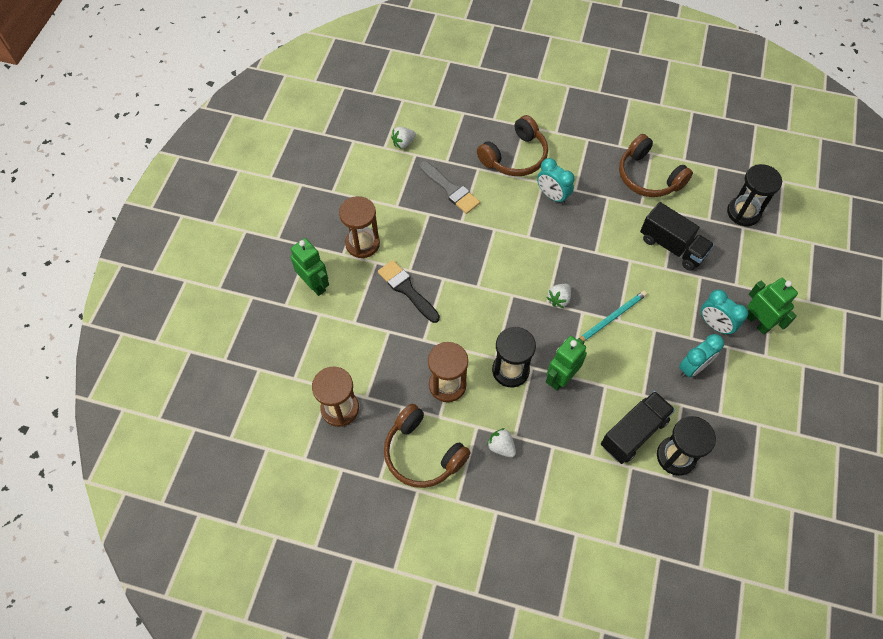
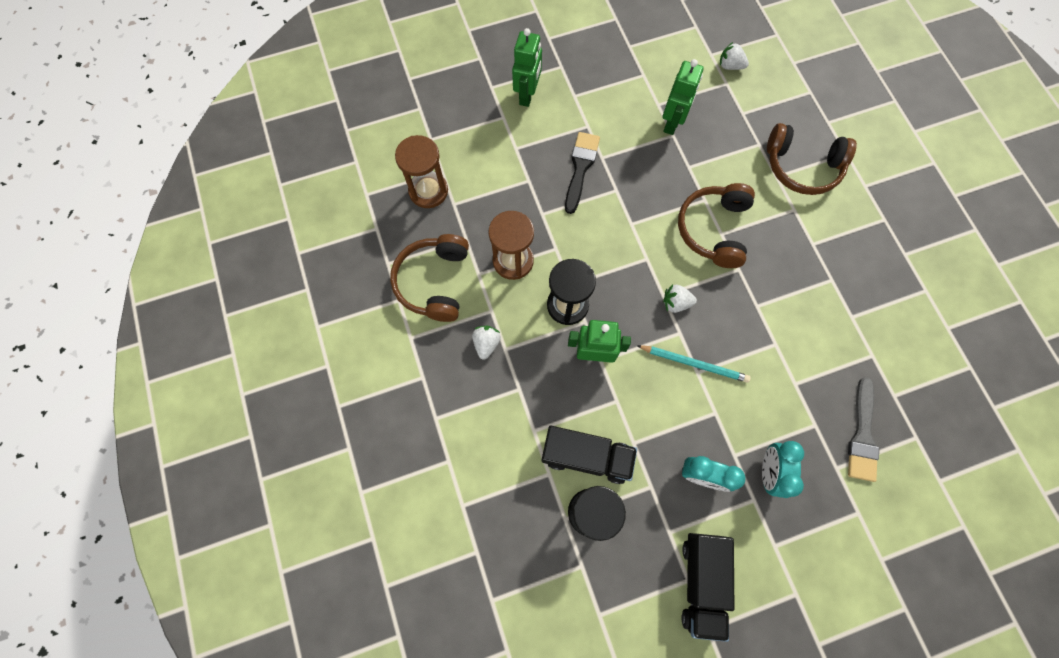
camera: 55 degrees right, 10 degrees up
(362, 244) = (597, 103): brown hourglass -> none
(450, 189) = (715, 136): grey brush -> grey brush (862, 435)
(552, 196) = (787, 227): turquoise clock -> none
(648, 176) = (893, 304): brown headphones -> brown headphones (713, 229)
(672, 246) = (827, 376): black truck -> black truck (701, 582)
(743, 212) = (936, 428): black hourglass -> none
(757, 322) = (808, 515): green robot -> green robot (672, 122)

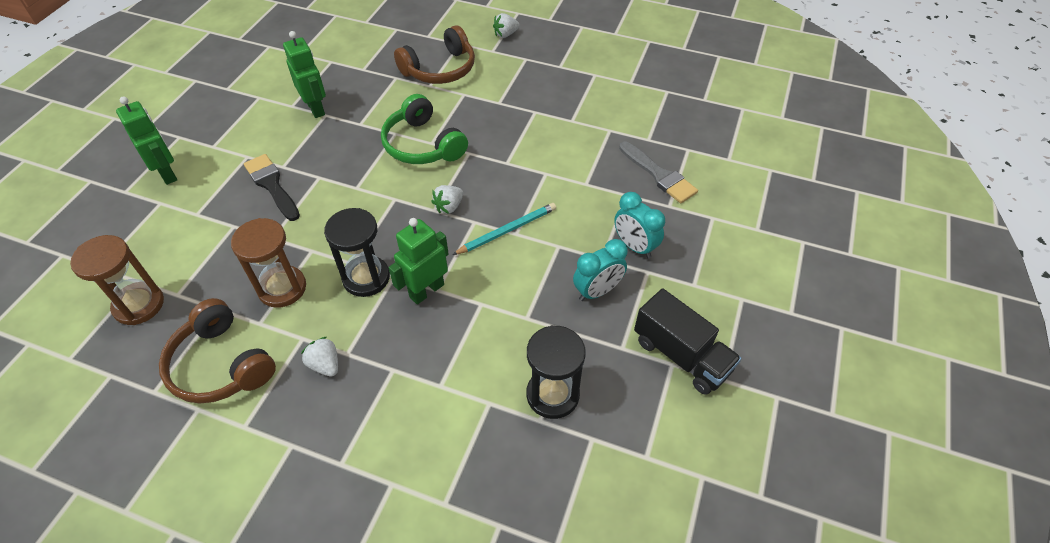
camera: 50 degrees left, 20 degrees down
(586, 456) = (503, 361): black truck -> none
(713, 229) = (423, 145): brown headphones -> green headphones
(730, 66) = (321, 51): white strawberry -> white strawberry (505, 34)

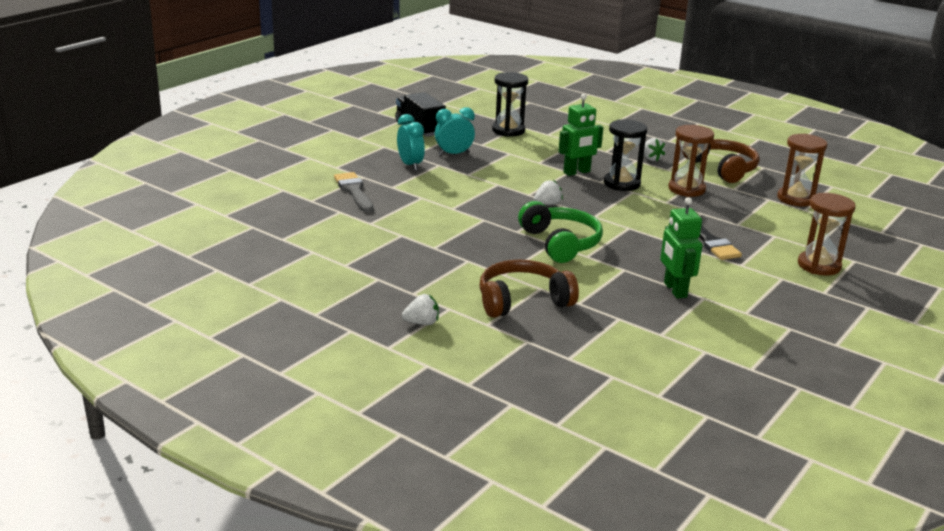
camera: 165 degrees left, 25 degrees down
(167, 173) = (819, 265): green robot -> brown hourglass
(507, 231) = (504, 186): turquoise pencil -> none

